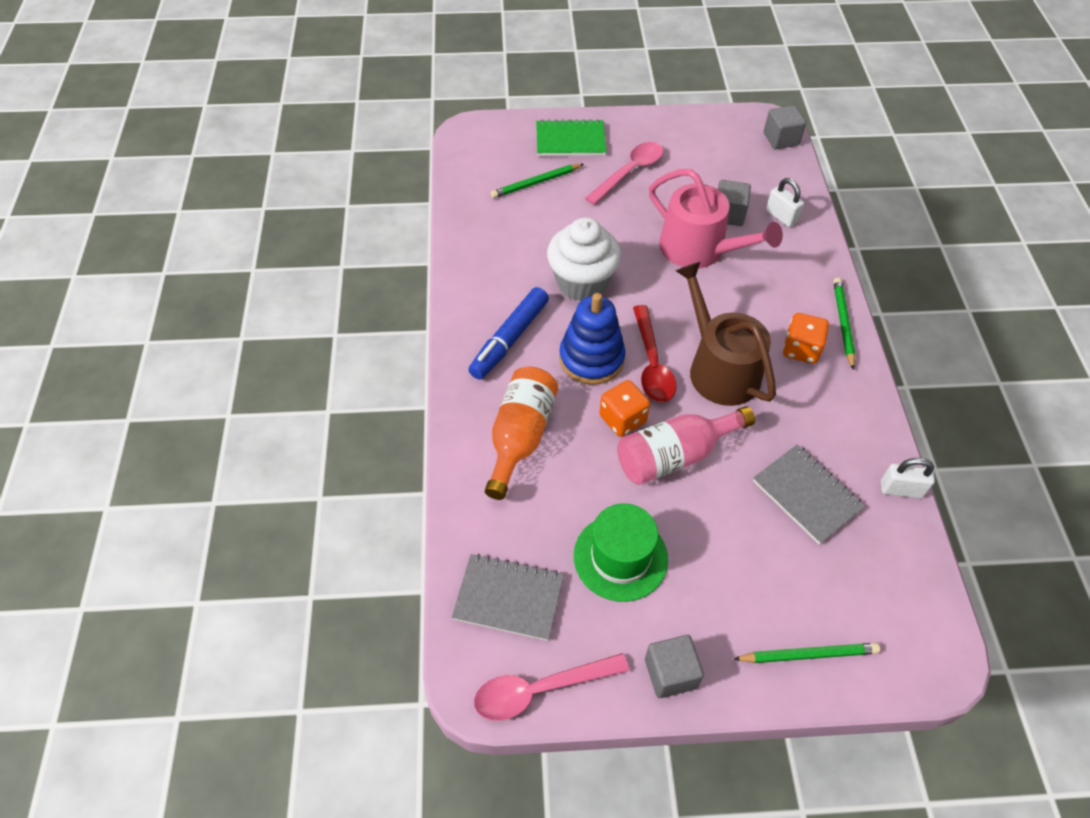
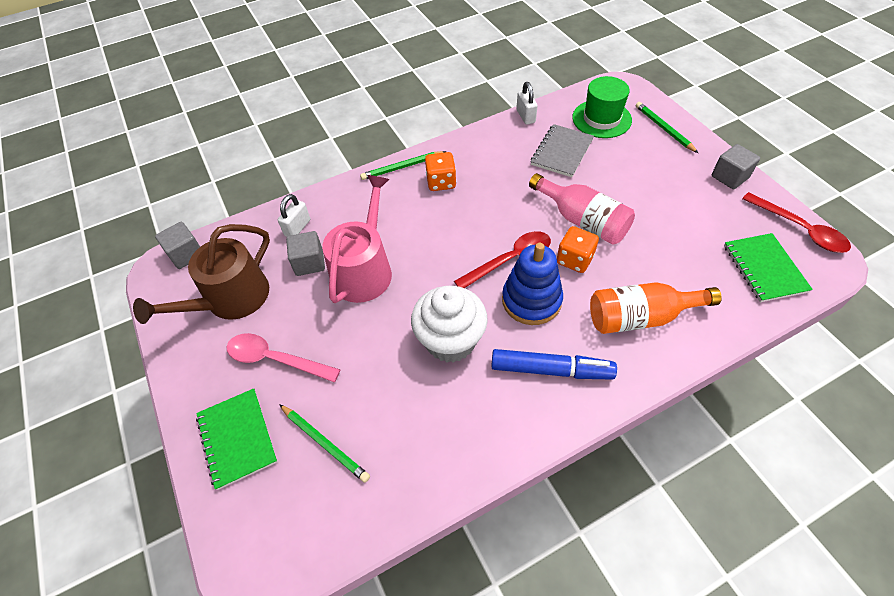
camera: 110 degrees left, 0 degrees up
(508, 598) = (764, 269): grey notebook -> green notebook
(540, 689) = (799, 229): pink spoon -> red spoon
(620, 557) = (682, 222): green hat -> green hat (601, 119)
(719, 368) = (488, 220): brown watering can -> brown watering can (231, 299)

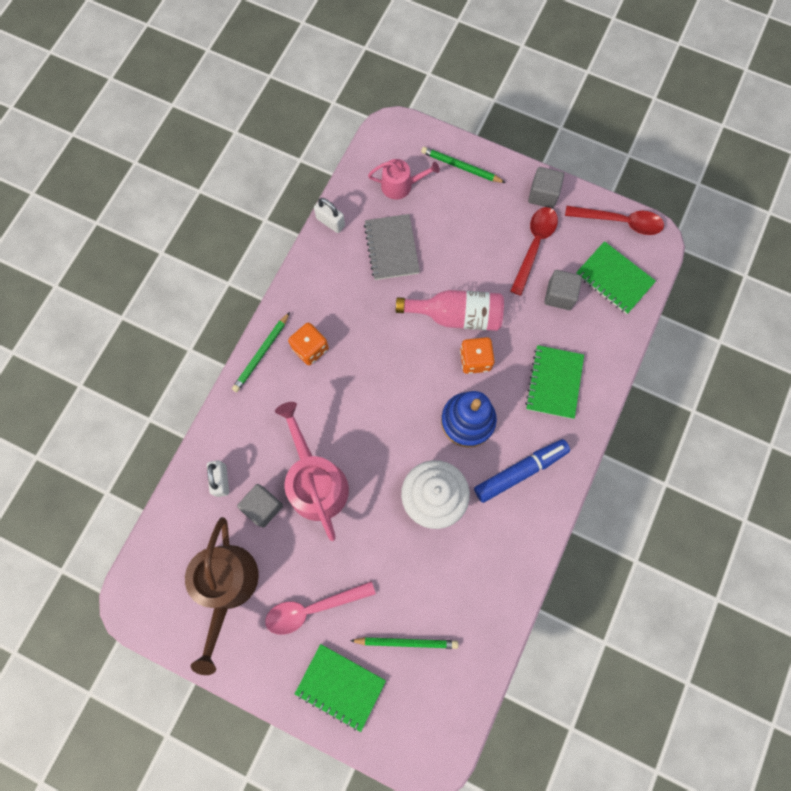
camera: 40 degrees left, 20 degrees up
(186, 254) = (143, 574): grey cube -> grey cube (559, 295)
(510, 260) = (426, 393): red spoon -> red spoon (534, 246)
(601, 119) = (400, 185): green hat -> pink watering can
(640, 317) = (554, 382): orange bottle -> green notebook

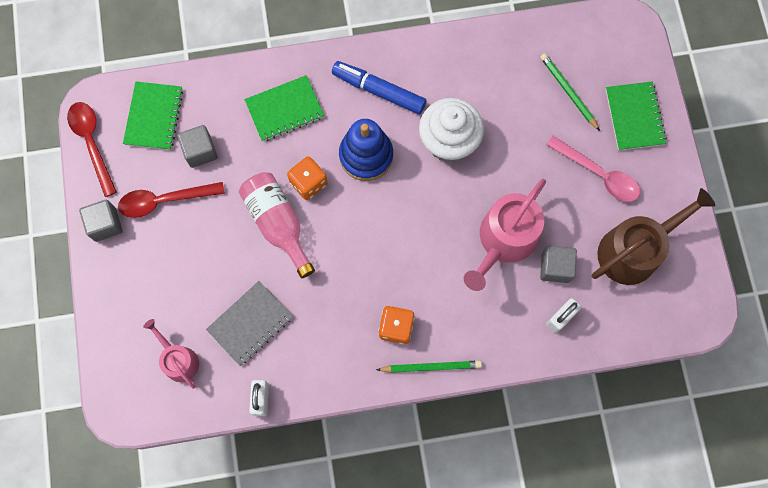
camera: 125 degrees left, 0 degrees up
(461, 167) = (122, 317): green pencil -> none

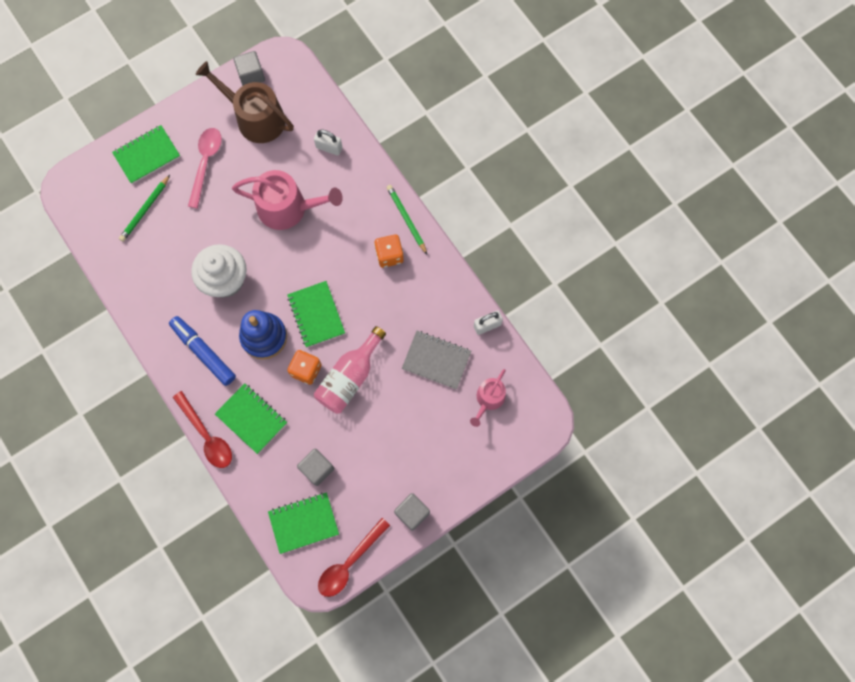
camera: 115 degrees left, 0 degrees up
(164, 200) = (371, 475): red spoon -> red spoon (206, 435)
(364, 218) = (316, 315): none -> green notebook
(378, 91) = (203, 352): blue marker -> blue marker turned 135 degrees clockwise
(555, 267) = (293, 165): grey cube -> grey cube (251, 75)

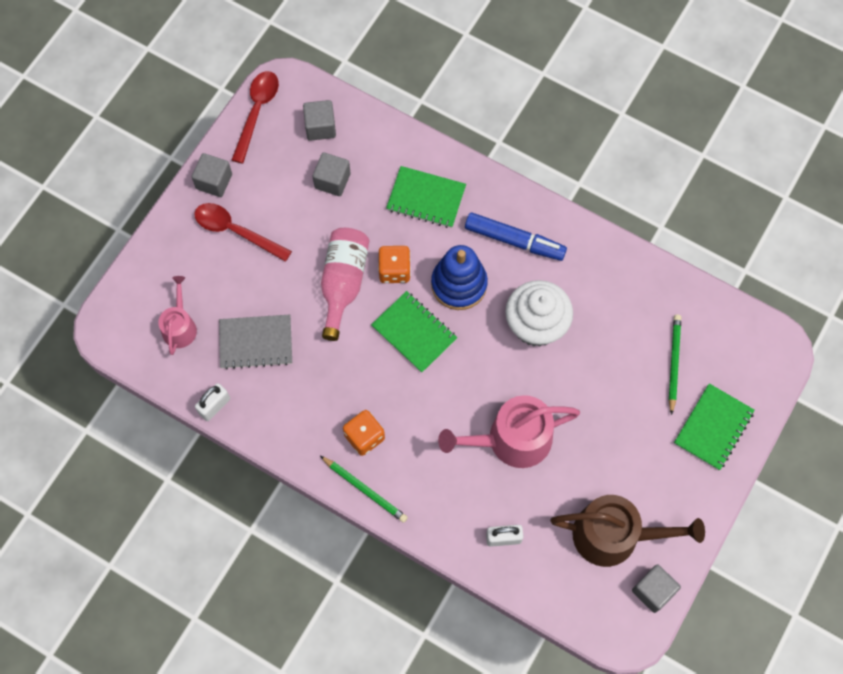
camera: 155 degrees right, 5 degrees down
(206, 163) = (639, 449): pink spoon -> none
(206, 435) = (463, 163): red spoon -> red spoon (236, 231)
(304, 523) = (320, 127): green notebook -> grey cube

